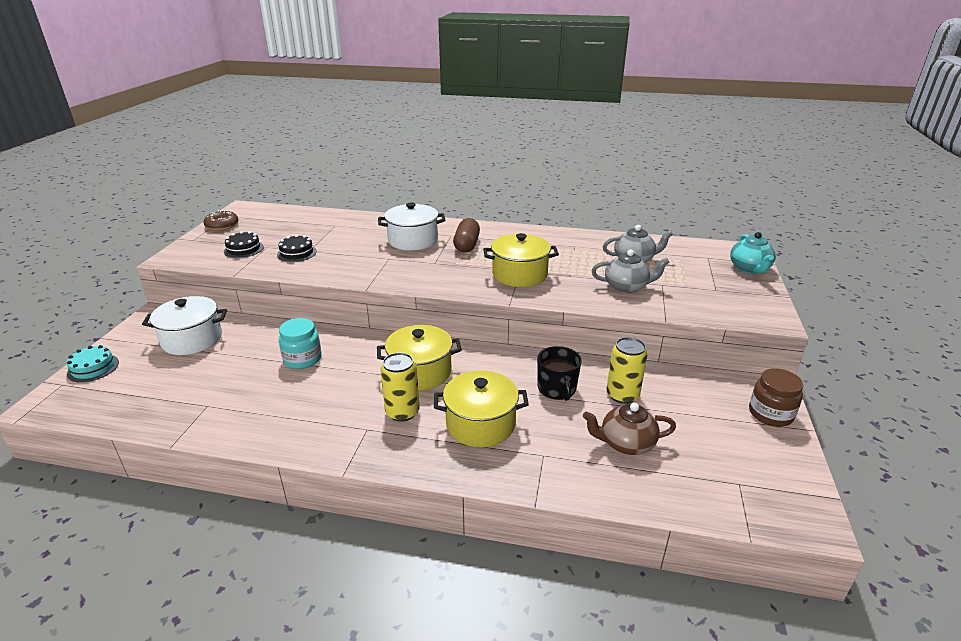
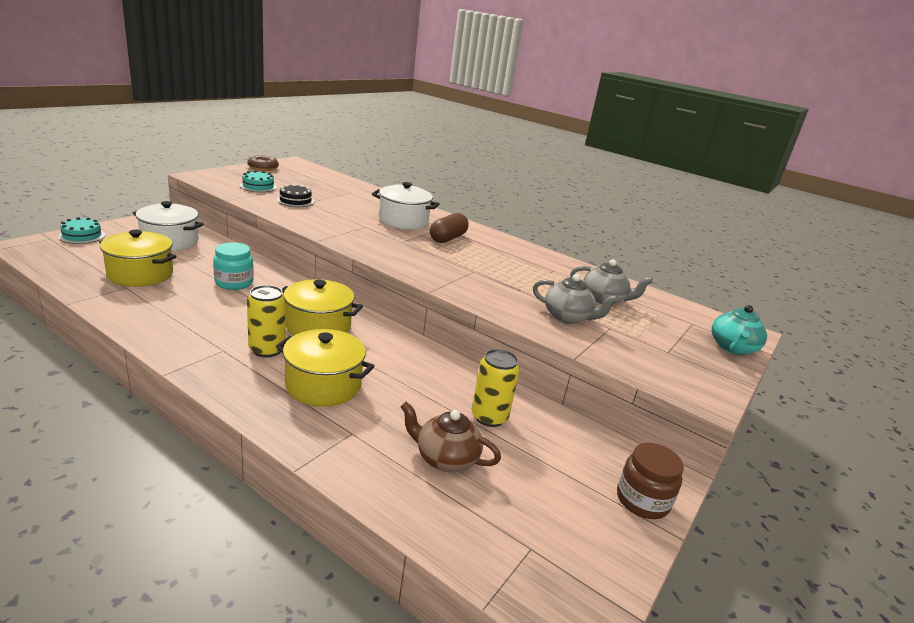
camera: 20 degrees right, 5 degrees down
(243, 249) = (258, 186): black cake -> turquoise cake
(519, 274) = (469, 274): yellow pot -> yellow pot (140, 274)
(557, 388) = (428, 386): black mug -> none

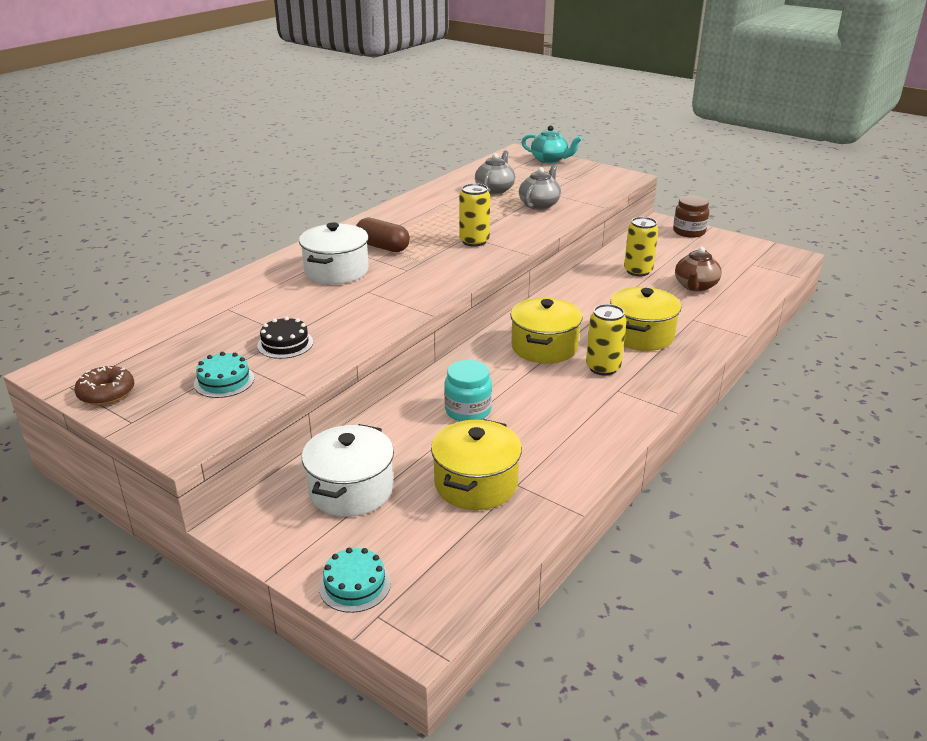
camera: 85 degrees left, 5 degrees up
(461, 272) = (474, 241): none -> yellow can

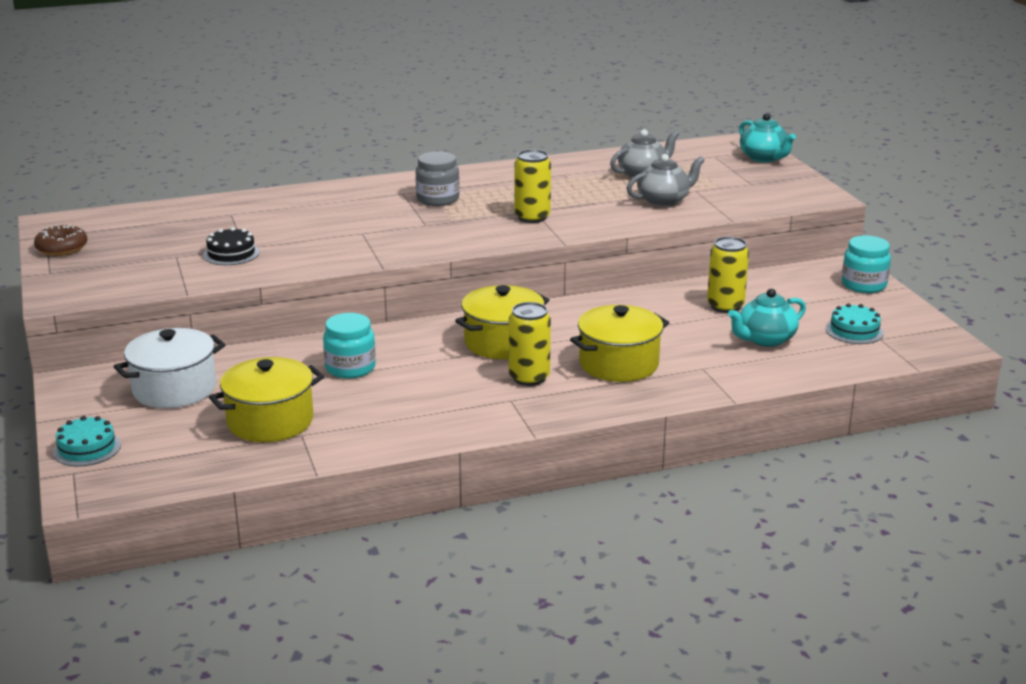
camera: 35 degrees right, 5 degrees down
(224, 381) = (148, 266): turquoise cake -> turquoise cake (854, 331)
(336, 271) = (363, 208): white pot -> none
(382, 247) = (438, 199): brown capsule -> grey jar
(689, 232) = (864, 285): brown jar -> turquoise jar
(695, 286) = (765, 339): brown teapot -> turquoise teapot

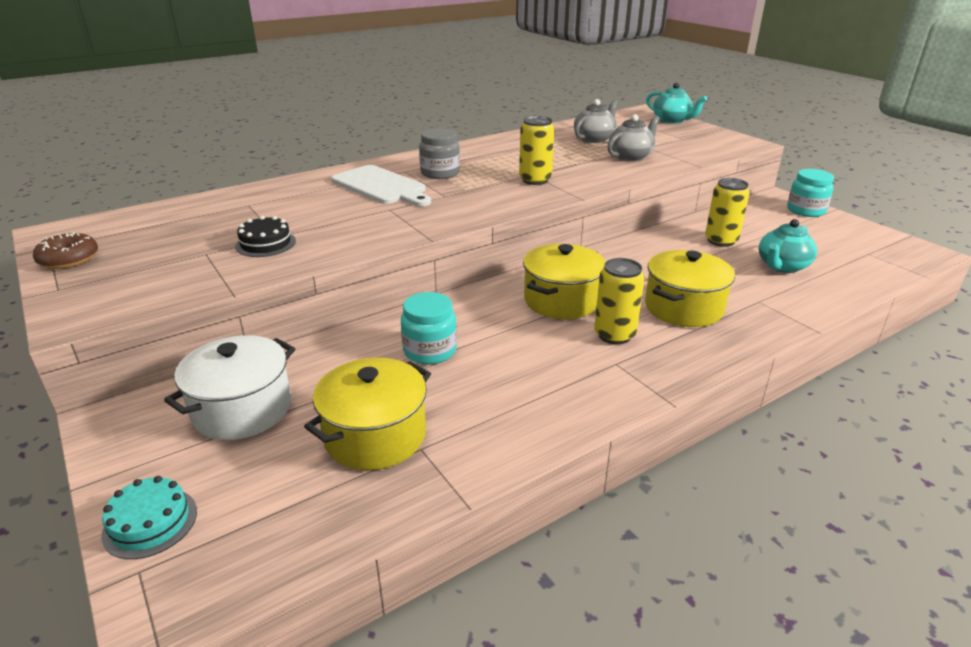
camera: 15 degrees left, 5 degrees up
(368, 208) = (381, 186): none -> white cutting board
(854, 331) = (841, 249): turquoise cake -> none

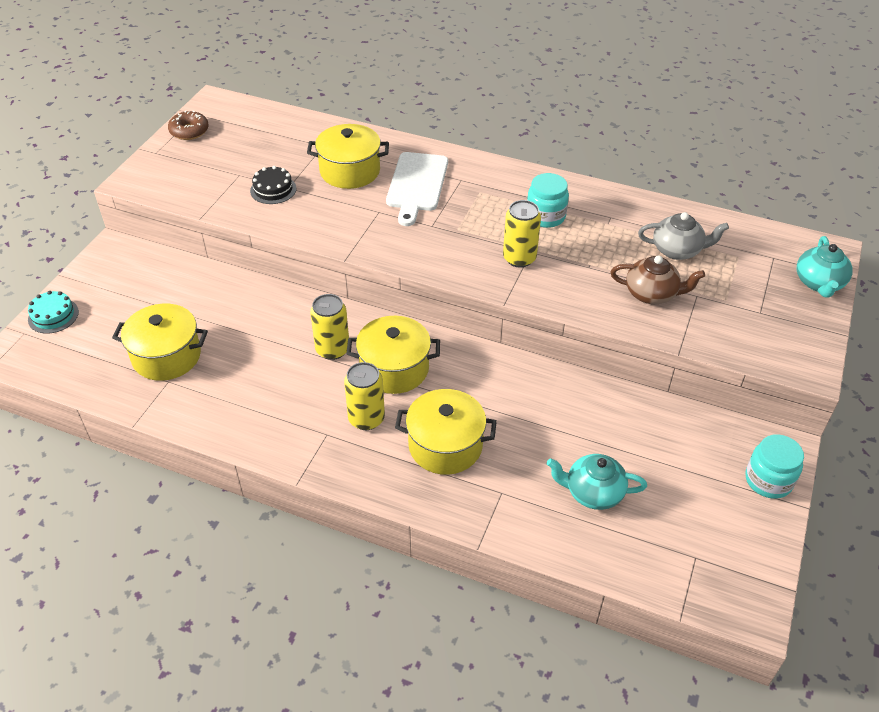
camera: 55 degrees right, 15 degrees up
(242, 409) = (153, 290): white pot -> none
(310, 204) = (350, 171): none -> yellow pot
(430, 351) = (269, 333): turquoise jar -> turquoise jar (545, 216)
(440, 173) = (477, 199): grey jar -> none
(630, 157) = (652, 294): grey teapot -> brown teapot
(721, 241) = (610, 431): yellow can -> yellow can (332, 349)

